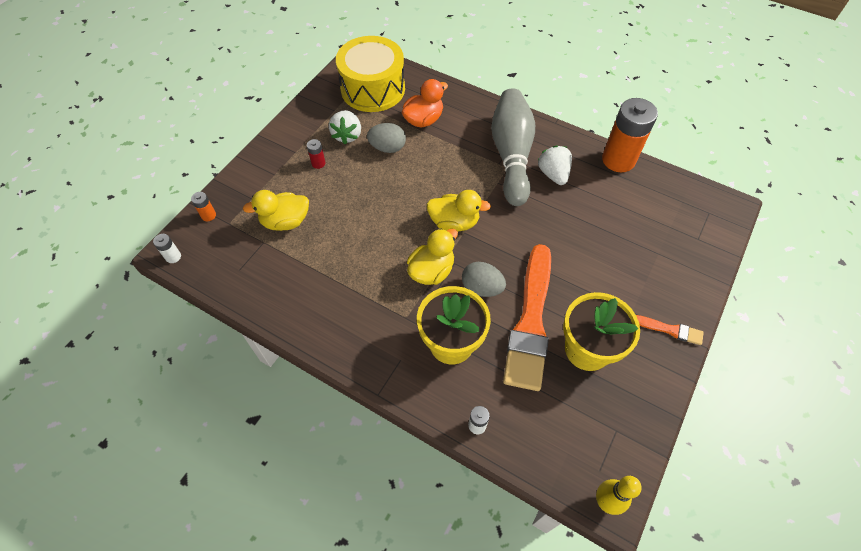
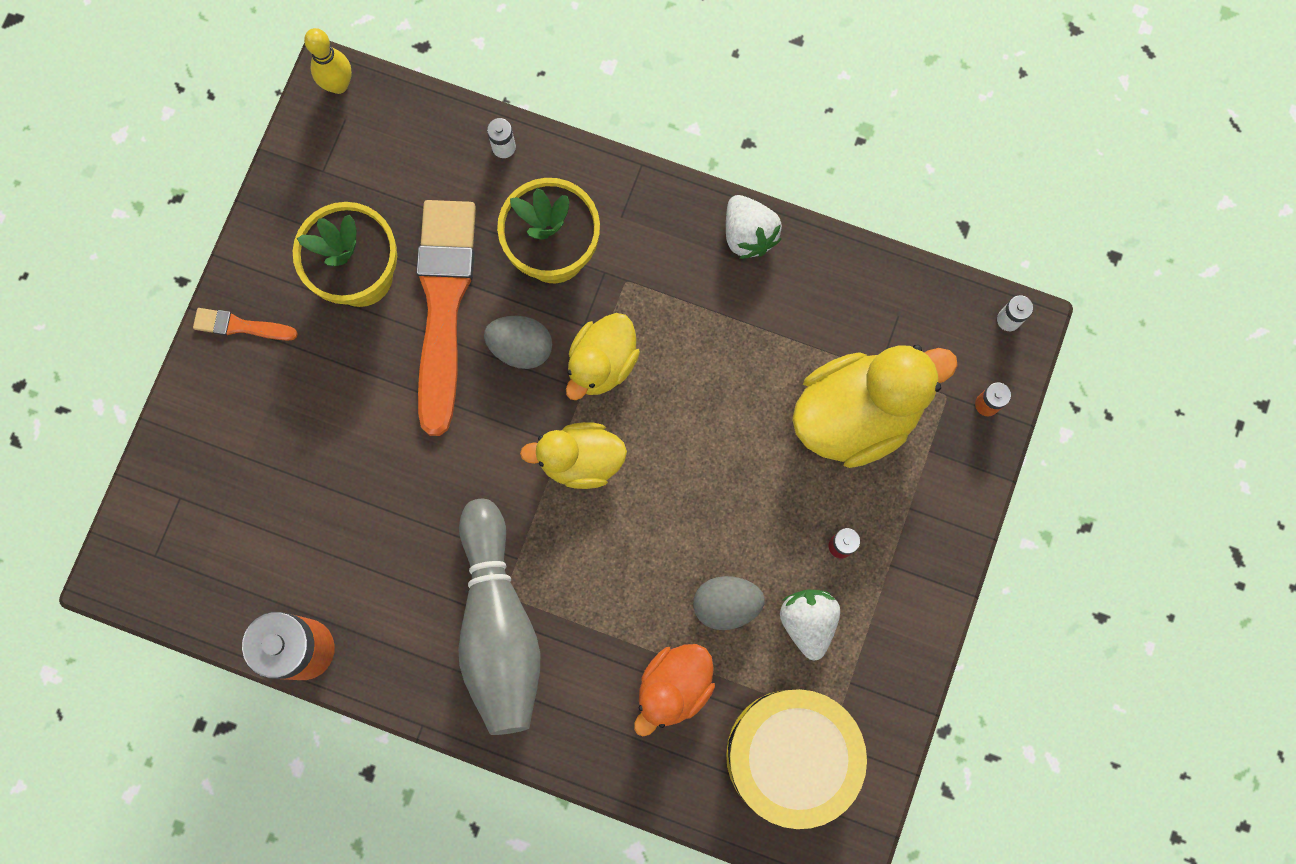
camera: 170 degrees right, 20 degrees up
(285, 221) = (857, 414): yellow duck -> yellow duck, size x1.63
(553, 174) = (421, 594): white strawberry -> white strawberry (748, 234)

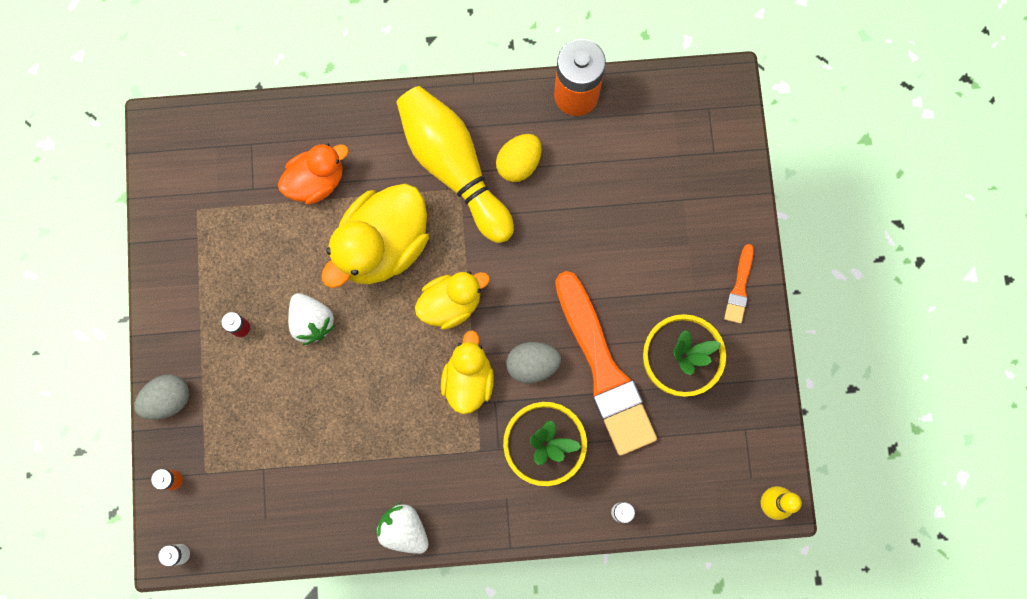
camera: 155 degrees right, 0 degrees up
(240, 326) = (739, 287): orange brush -> orange brush turned 120 degrees clockwise
(418, 593) = (519, 163): none -> yellow egg
(498, 626) = (454, 167): grey bowling pin -> yellow bowling pin
(674, 687) = (316, 181): orange duck -> orange duck turned 45 degrees clockwise
(726, 604) = (304, 251): grey egg -> grey egg (168, 399)
(791, 755) = (218, 173): yellow drum -> none
(808, 622) = (242, 265): white strawberry -> white strawberry (312, 321)
(857, 414) = (266, 428): yellow duck -> yellow duck (383, 245)

